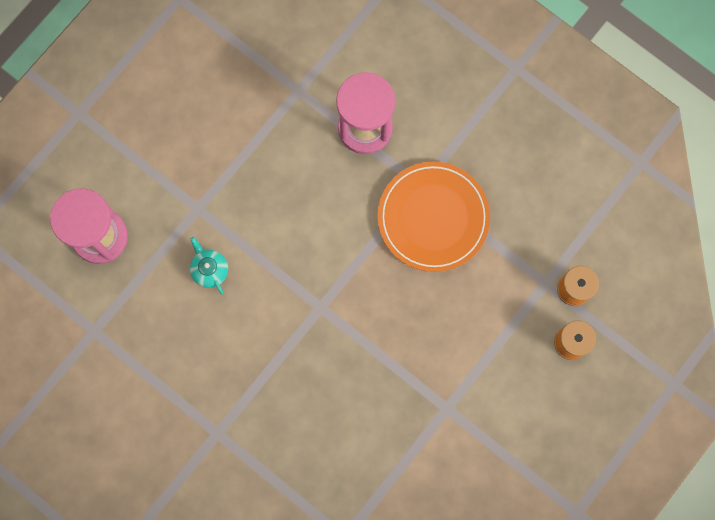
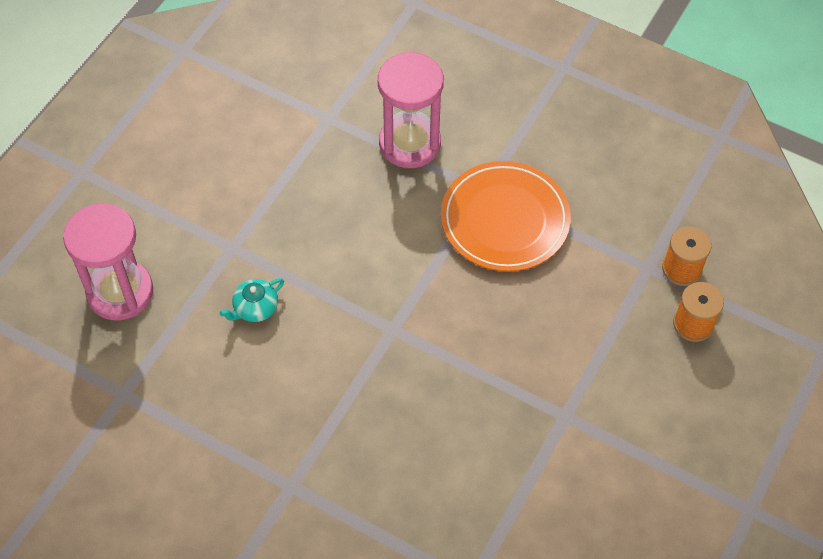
camera: 10 degrees left, 20 degrees down
(209, 269) = (255, 308): turquoise teapot -> turquoise teapot turned 90 degrees counterclockwise

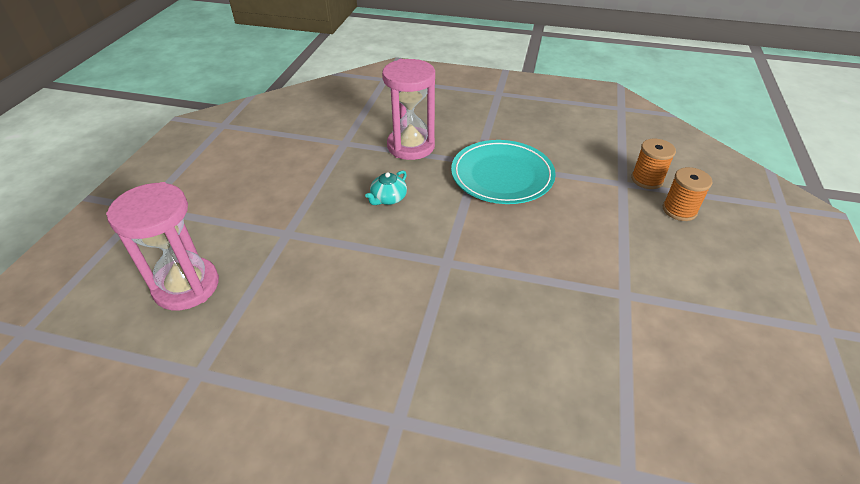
camera: 15 degrees left, 15 degrees down
(255, 308) = (318, 272): turquoise teapot -> turquoise teapot (388, 198)
(505, 220) = (502, 175): orange plate -> turquoise plate

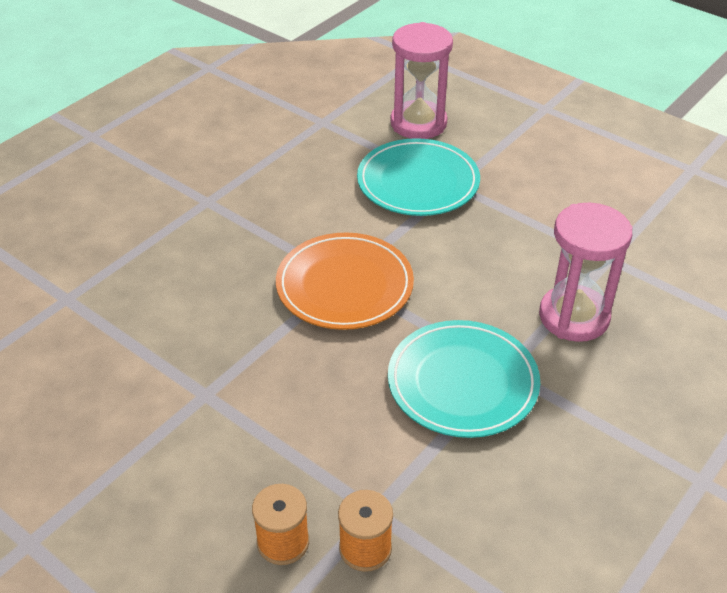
camera: 115 degrees right, 0 degrees up
(292, 257) = (418, 182): none -> turquoise plate
(388, 198) = (471, 266): turquoise teapot -> none
(454, 258) = (344, 285): none -> orange plate

